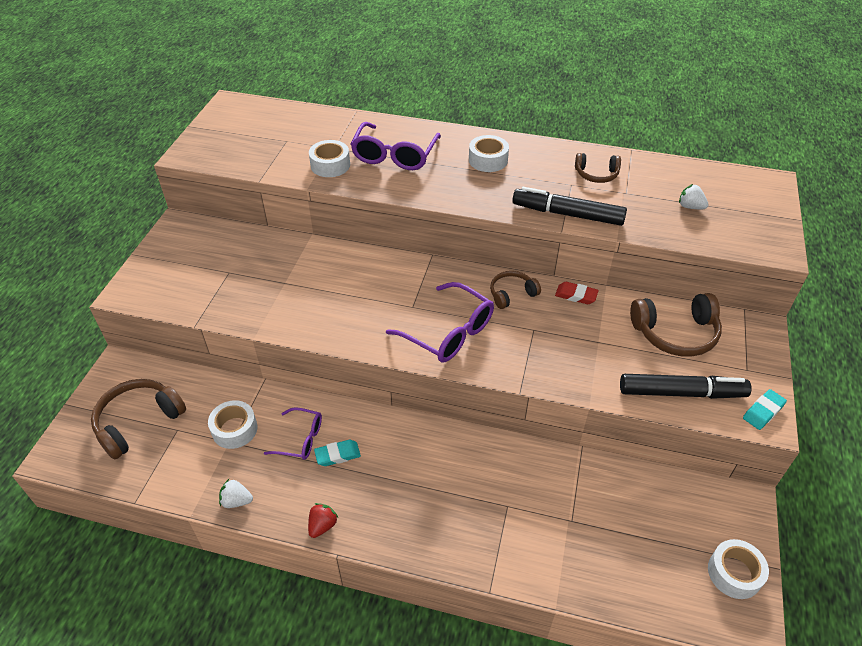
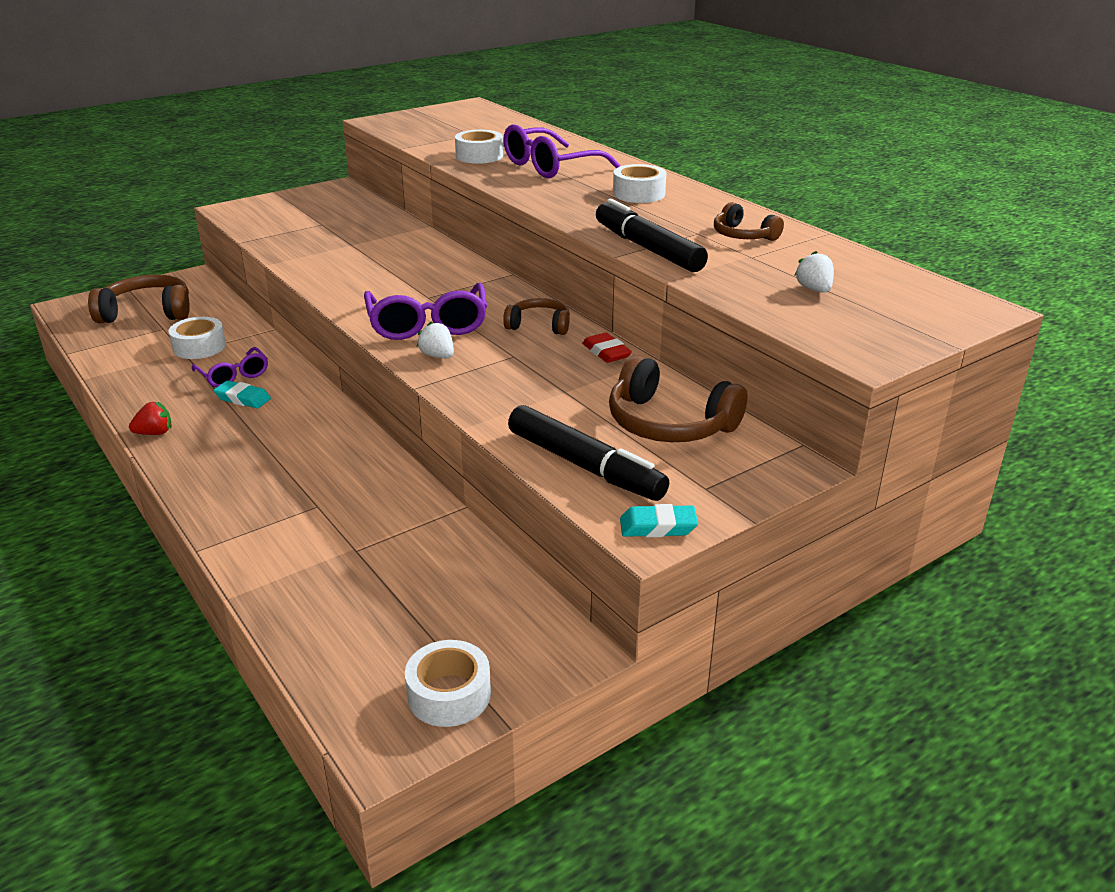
camera: 40 degrees right, 15 degrees down
(236, 501) = (126, 387): white strawberry -> white strawberry (438, 356)

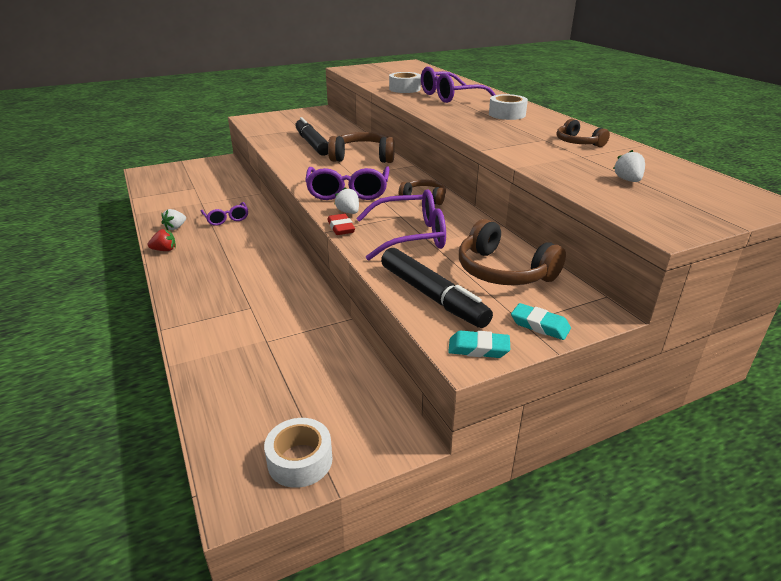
camera: 10 degrees right, 0 degrees up
(147, 312) = (188, 178): brown headphones -> brown headphones (363, 157)
(158, 396) = (175, 227): none -> white strawberry
(199, 347) = (212, 200): white tape -> none
(243, 399) = (227, 233): turquoise eraser -> turquoise eraser (540, 325)
(534, 385) = (410, 236): none -> purple glasses
(606, 352) = (467, 219): red eraser -> red eraser (341, 228)
(648, 249) = (505, 147): black marker -> black marker (312, 144)

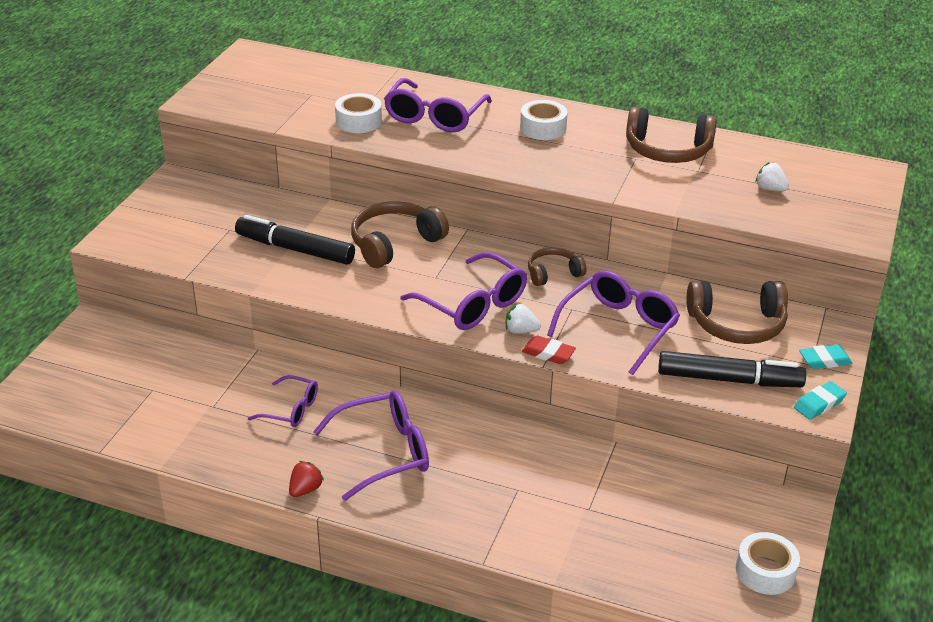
camera: 45 degrees left, 5 degrees up
(175, 227) = (255, 456): white strawberry -> none
(226, 255) = (383, 452): none -> purple glasses
(578, 142) = (667, 150): brown headphones -> brown headphones, size x1.69

